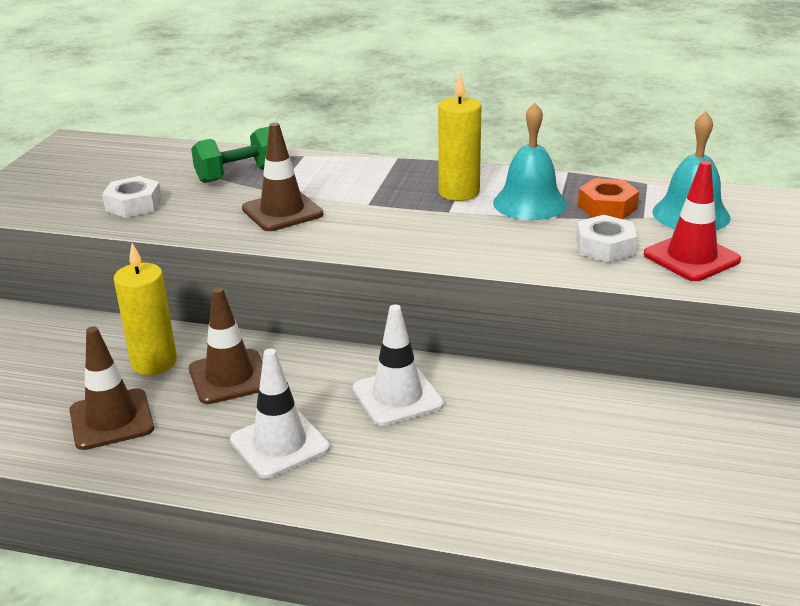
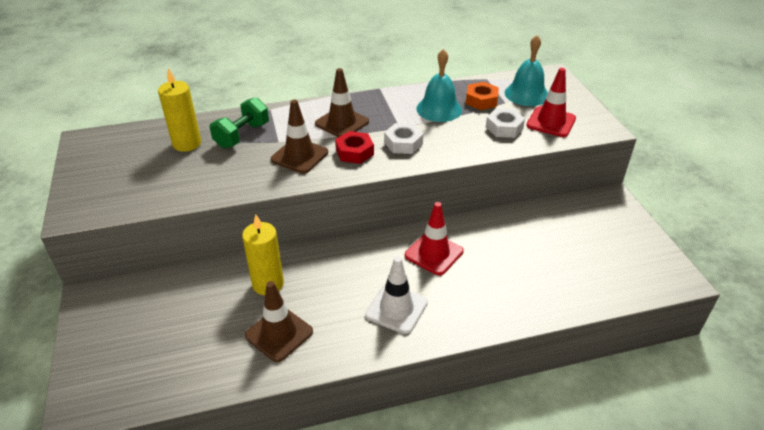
camera: 30 degrees left, 10 degrees up
(133, 205) = (191, 179): white nut -> white nut (403, 143)
(229, 377) = (326, 276): brown traffic cone -> brown traffic cone (342, 123)
(355, 224) = (354, 152): none -> red nut
(397, 397) = (434, 253): white traffic cone -> red traffic cone
(459, 192) = (393, 112): yellow candle -> yellow candle (187, 144)

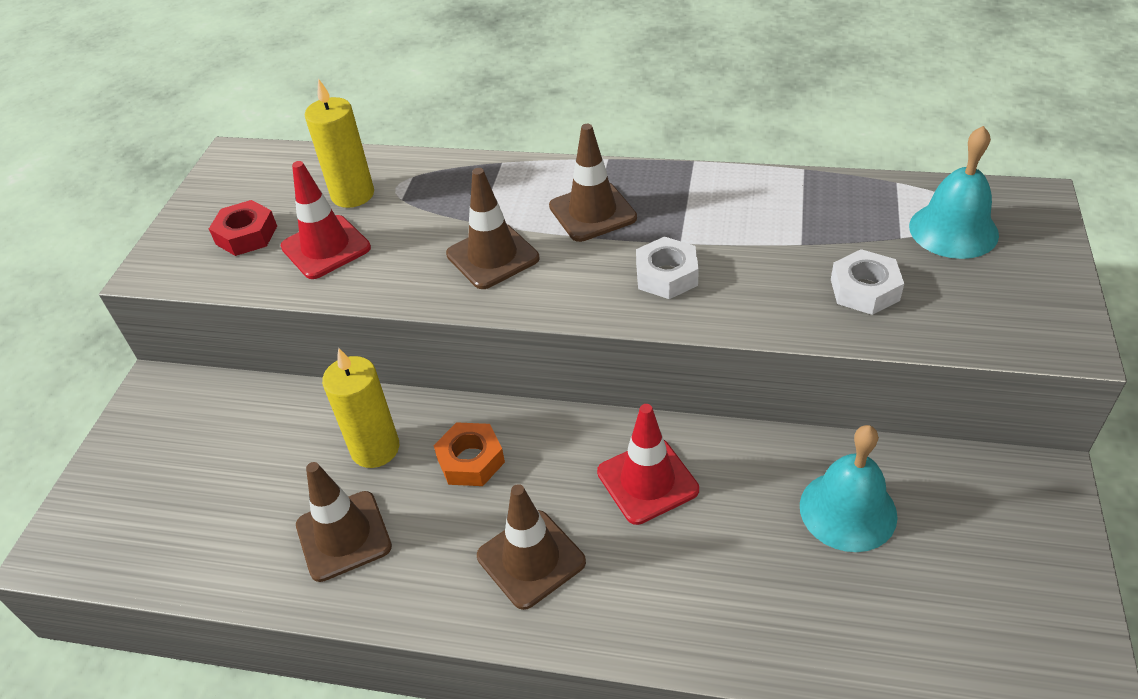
camera: 30 degrees right, 5 degrees up
(242, 135) = (434, 199): green dumbbell -> none
(354, 152) = (578, 271): red nut -> red nut (246, 235)
(396, 309) = (531, 559): white traffic cone -> brown traffic cone
(439, 109) = (769, 224): turquoise bell -> turquoise bell (848, 510)
(481, 100) = (857, 224): orange nut -> orange nut (471, 460)
(551, 122) = (964, 300): red traffic cone -> red traffic cone (326, 247)

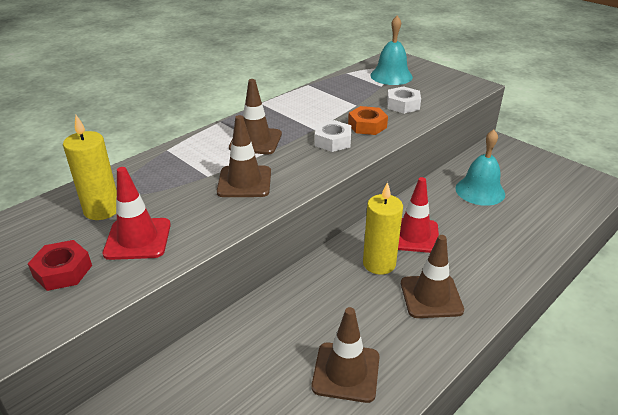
camera: 60 degrees left, 10 degrees down
(375, 449) = (287, 328): yellow candle -> yellow candle (379, 263)
(471, 460) = (339, 290): orange nut -> orange nut (367, 126)

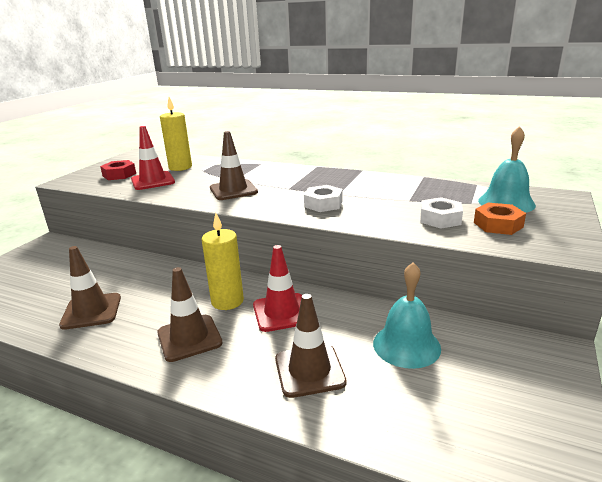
camera: 70 degrees right, 10 degrees down
(255, 141) = (296, 181): brown traffic cone -> brown traffic cone (309, 370)
(367, 126) = (370, 211): orange nut -> orange nut (498, 225)

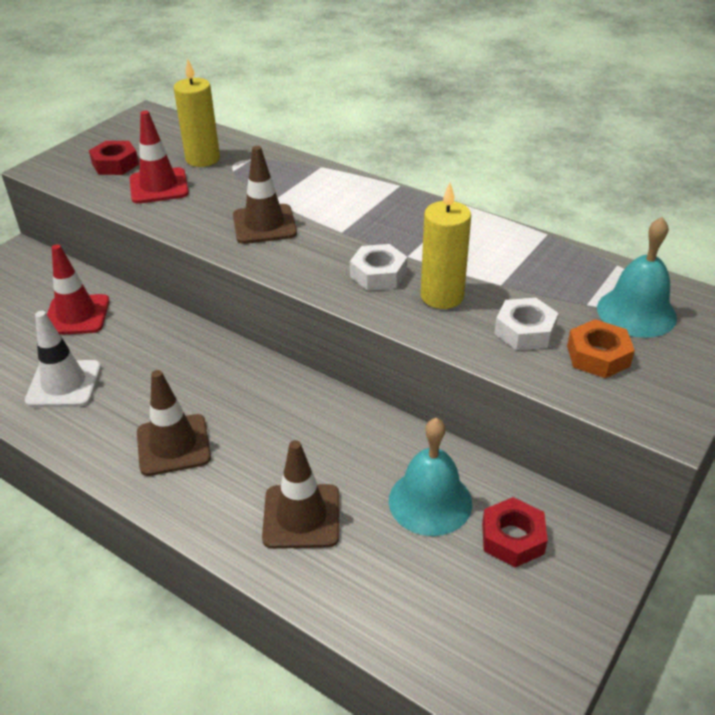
camera: 10 degrees right, 15 degrees up
(91, 311) = (64, 384): brown traffic cone -> white traffic cone
(227, 301) = (231, 396): yellow candle -> yellow candle (442, 296)
(282, 312) = (293, 425): red traffic cone -> red traffic cone (77, 315)
(481, 359) = (512, 538): none -> red nut

